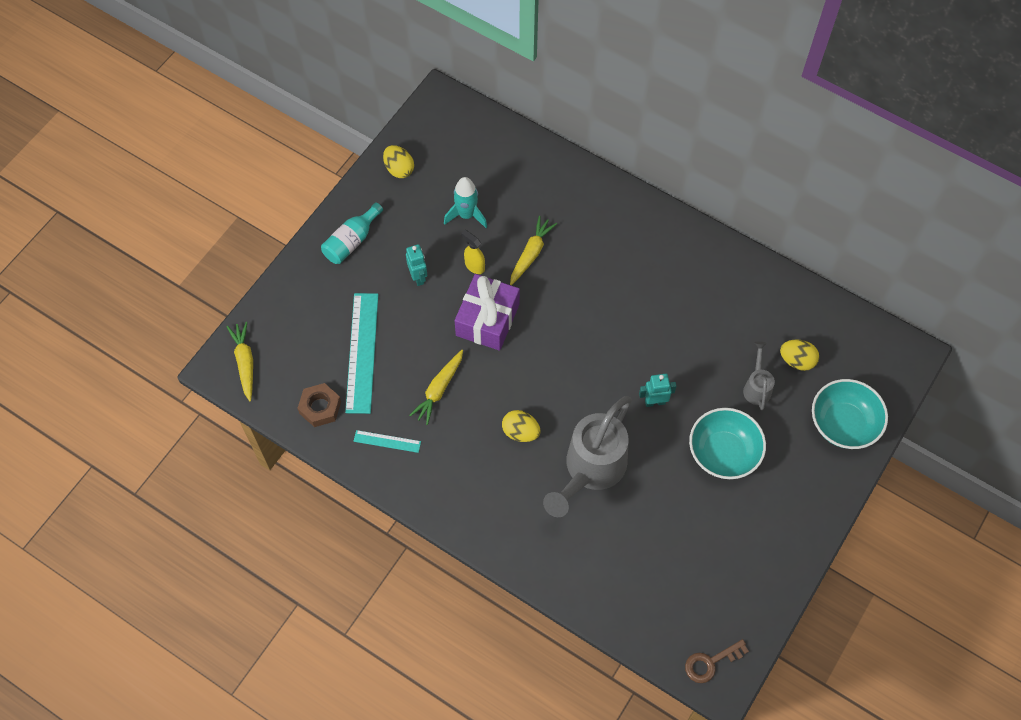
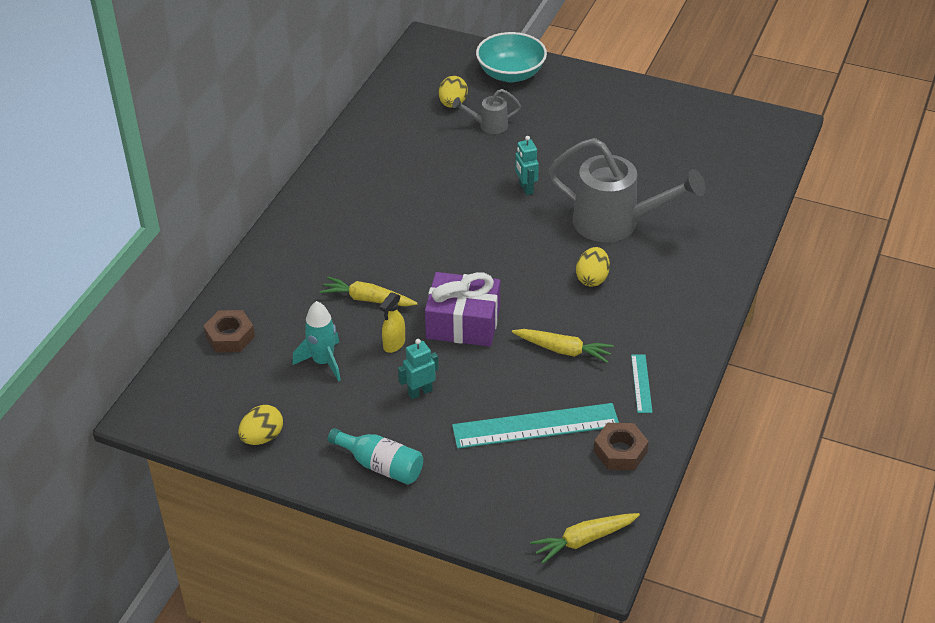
camera: 100 degrees left, 20 degrees down
(509, 155) = (230, 336): none -> brown nut
(710, 663) = (771, 132): brown key -> none
(723, 453) = (565, 140): turquoise bowl -> none

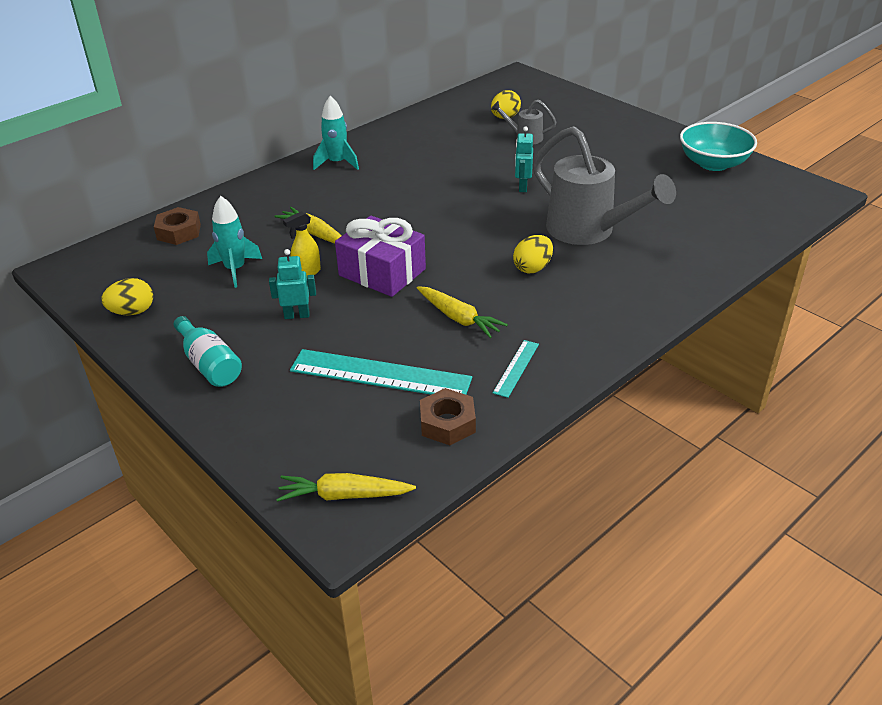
camera: 25 degrees right, 5 degrees down
(324, 207) = (337, 163): none -> turquoise rocket
(511, 74) = (572, 107): turquoise bowl -> turquoise bowl (713, 163)

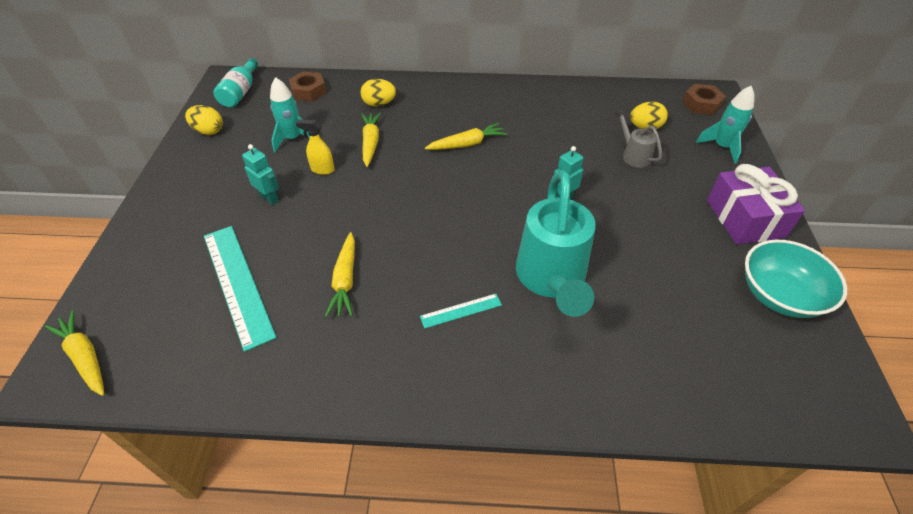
camera: 45 degrees right, 10 degrees up
(209, 364) = (182, 197): turquoise bottle -> turquoise bottle (241, 92)
(337, 163) = (466, 96): turquoise rocket -> turquoise rocket (722, 147)
(382, 272) = (360, 203): purple gift -> purple gift (745, 218)
(396, 192) = (467, 144): none -> yellow carrot
(447, 423) = (208, 361): brown nut -> brown nut (701, 104)
(516, 368) = (312, 357): turquoise ruler -> turquoise ruler (461, 310)
(532, 268) = (457, 279): yellow egg -> yellow egg (379, 104)
(589, 231) = (551, 279): grey watering can -> turquoise watering can

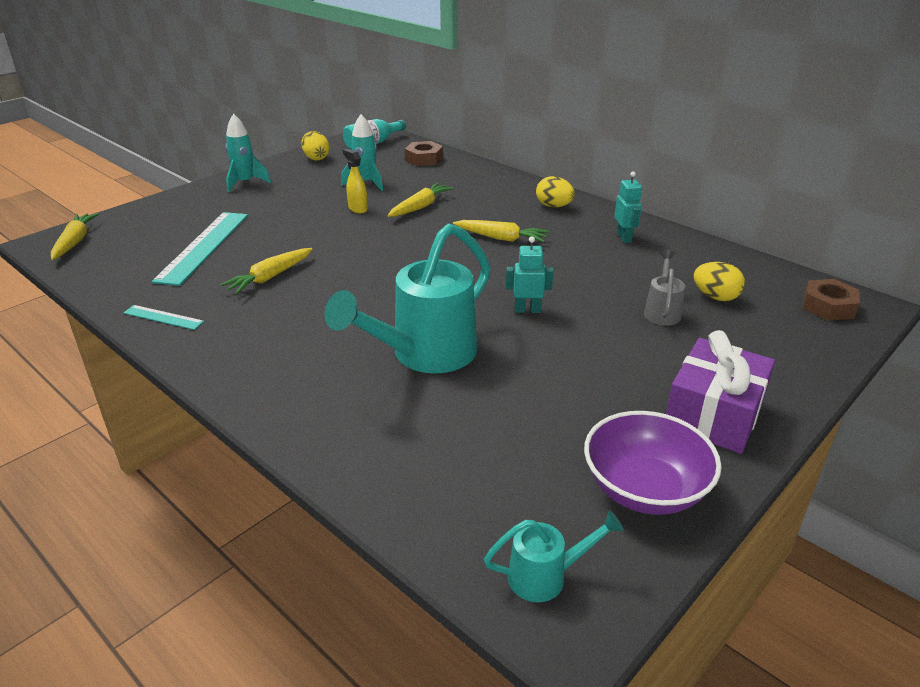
camera: 40 degrees right, 15 degrees down
(269, 198) = (296, 210): turquoise robot -> turquoise robot (624, 238)
(379, 104) = (468, 185): yellow egg -> yellow egg (554, 206)
(461, 310) = (319, 335): turquoise ruler -> turquoise ruler (163, 317)
(722, 147) = (790, 349): turquoise rocket -> turquoise rocket (245, 183)
(779, 295) = (644, 489): turquoise bowl -> purple bowl
(813, 393) = (546, 576): none -> turquoise watering can

